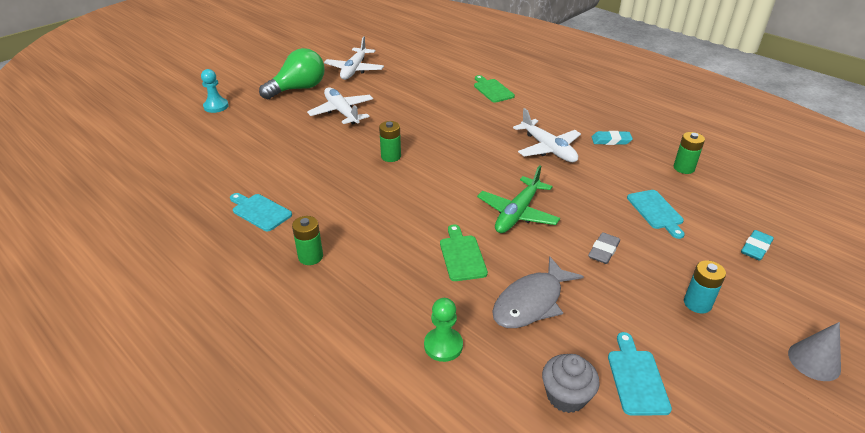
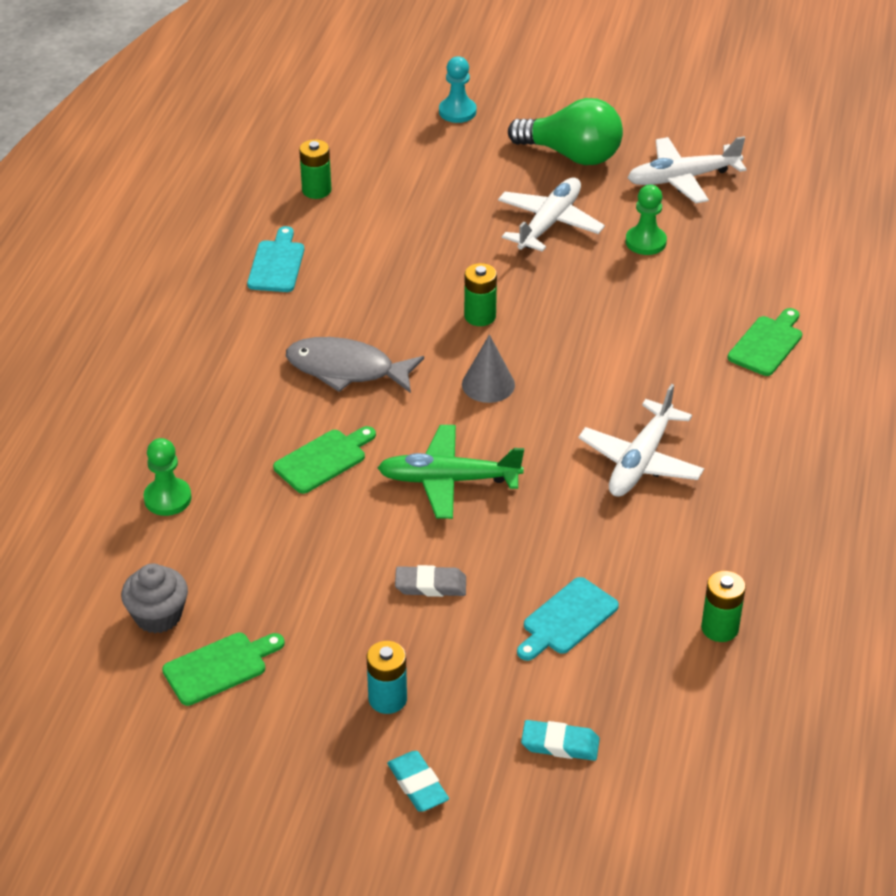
camera: 60 degrees right, 5 degrees up
(310, 257) = (231, 341): green battery -> green battery (316, 190)
(388, 93) = (645, 242): none -> green pawn
(531, 302) = (283, 546): grey fish -> grey fish (346, 369)
(611, 140) = (730, 524): turquoise eraser -> turquoise eraser (417, 785)
(636, 378) = (219, 667): turquoise cutting board -> green cutting board
(814, 361) = (354, 827): grey cone -> grey cone (488, 384)

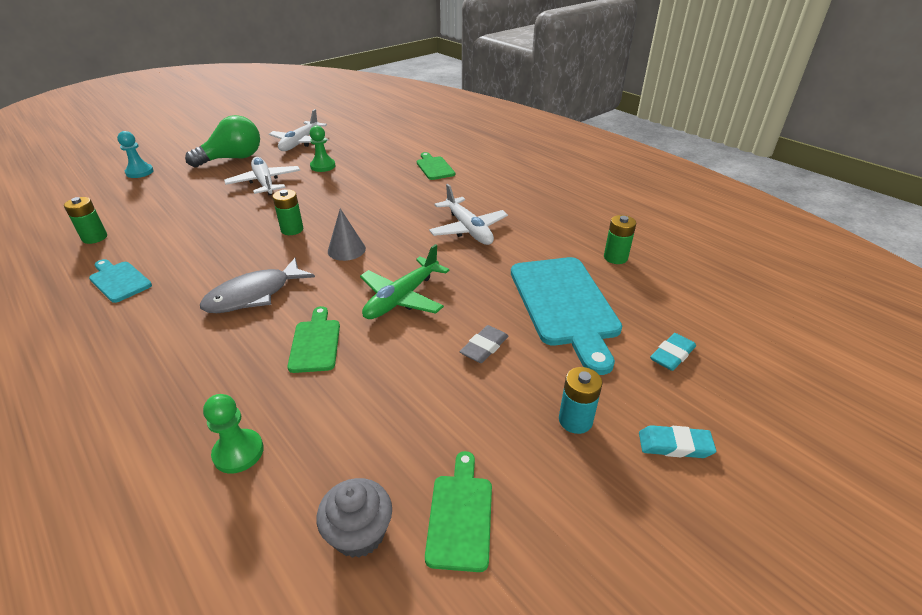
camera: 55 degrees left, 5 degrees down
(567, 619) = (565, 305): turquoise cutting board -> turquoise cutting board, size x1.96

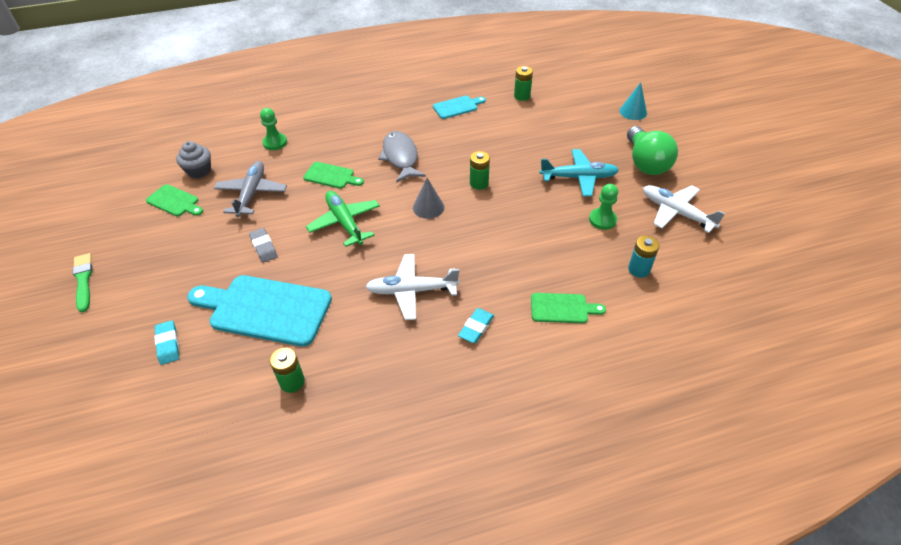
camera: 115 degrees right, 10 degrees up
(139, 172) = (633, 112): turquoise pawn -> turquoise cone
(264, 183) = (578, 177): white plane -> turquoise plane
(390, 413) = (251, 194): none -> grey plane
(575, 420) = (176, 264): turquoise battery -> turquoise battery (639, 269)
(674, 445) = (120, 299): turquoise eraser -> turquoise eraser (476, 327)
(697, 524) = (83, 280): none -> green brush

